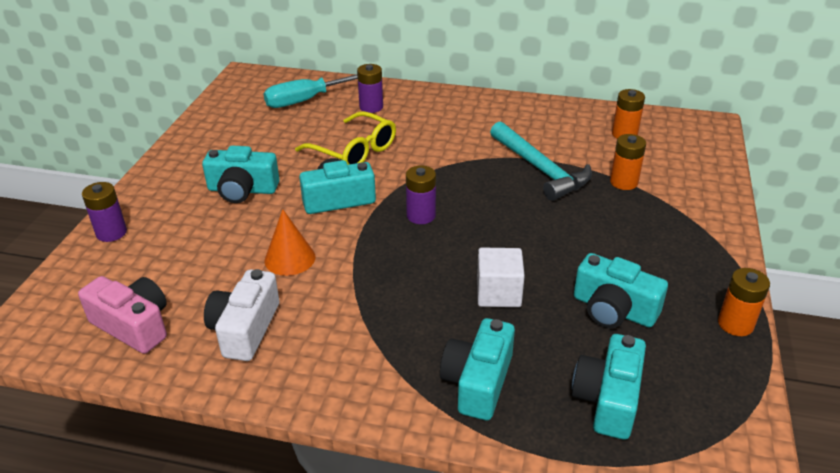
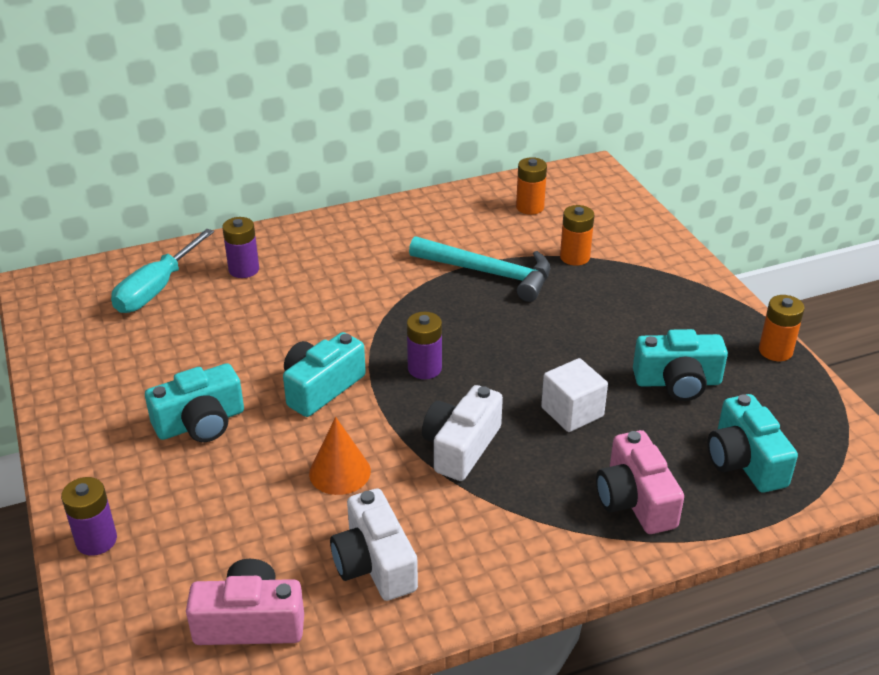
camera: 35 degrees left, 0 degrees up
(354, 151) = (280, 327): yellow glasses -> none
(388, 280) = (461, 447): none -> white camera
(478, 382) = (635, 500): turquoise camera -> pink camera

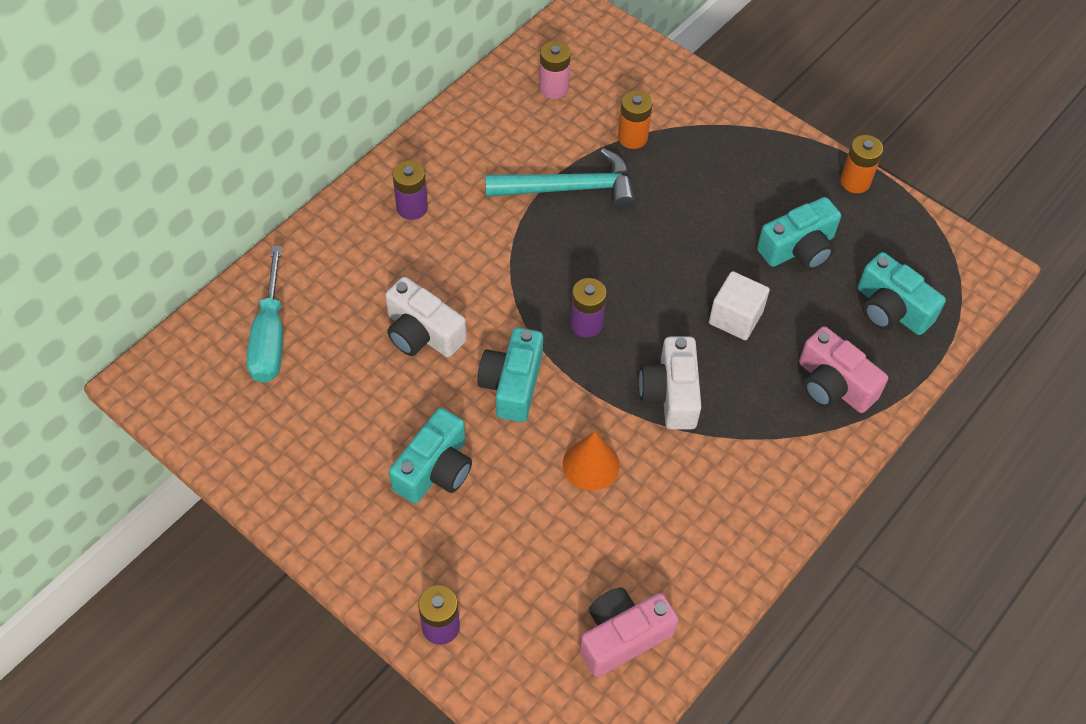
camera: 30 degrees left, 20 degrees up
(244, 269) = (337, 277): purple battery -> purple battery (412, 207)
(374, 563) = (679, 537): white camera -> white camera (422, 333)
(530, 207) = (553, 88): orange battery -> pink battery

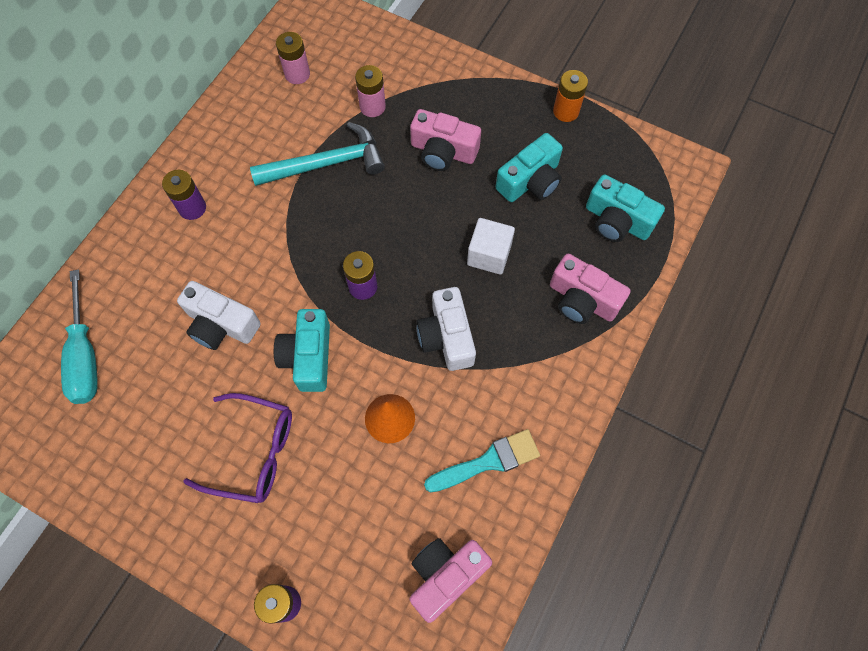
camera: 10 degrees left, 10 degrees up
(435, 469) = (254, 452): turquoise camera -> purple glasses
(632, 137) = (372, 107): orange battery -> pink battery
(692, 531) = (488, 461): none -> turquoise brush
(704, 199) = (443, 151): none -> pink camera

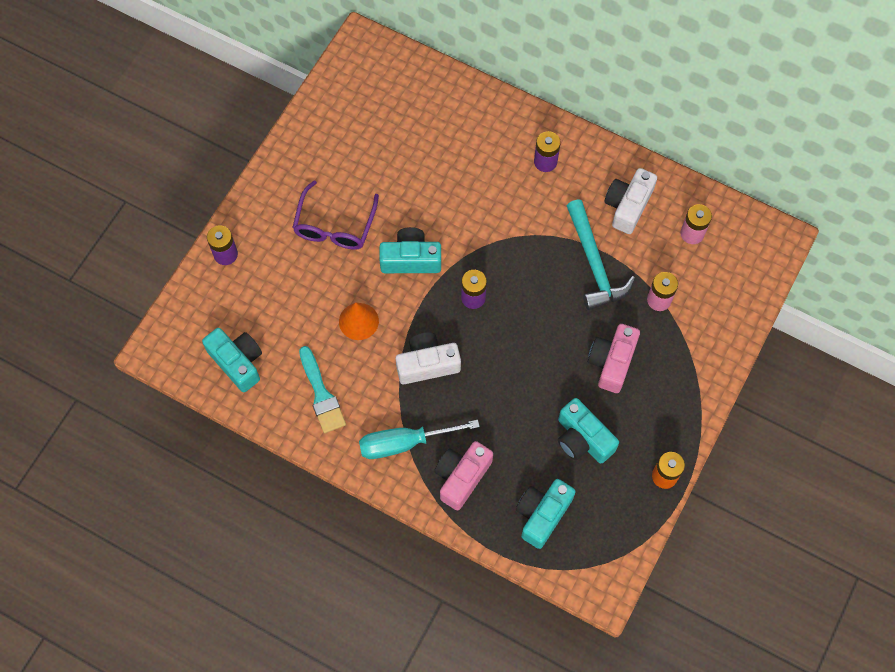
camera: 90 degrees right, 0 degrees up
(85, 355) = (413, 103): turquoise screwdriver -> turquoise screwdriver (404, 443)
(221, 324) = (439, 194): white camera -> white camera (628, 206)
(445, 576) = (237, 362): pink camera -> turquoise camera
(489, 255) = (505, 400): white cube -> none

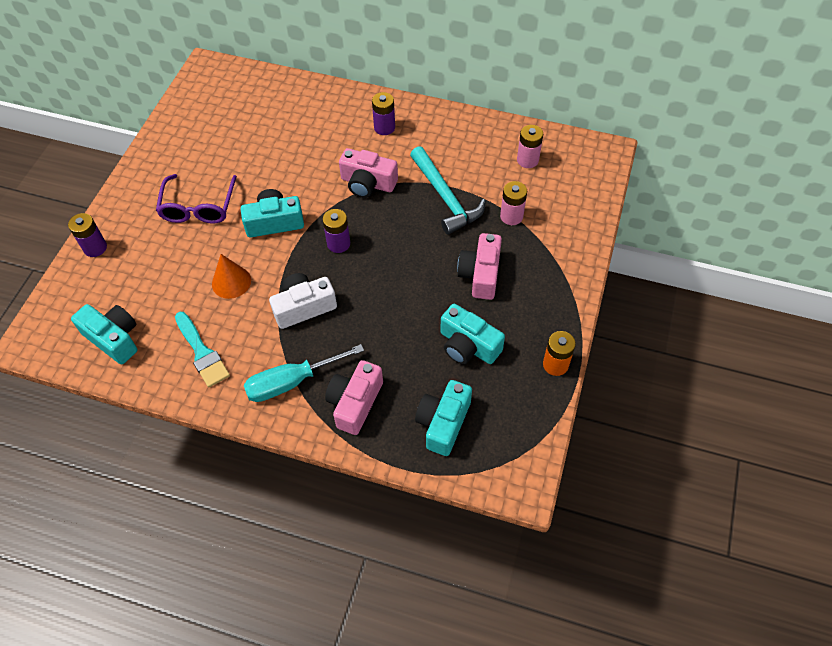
camera: 10 degrees left, 10 degrees down
(515, 230) = (368, 183): none -> pink camera
(628, 206) = (465, 149): white camera -> none

